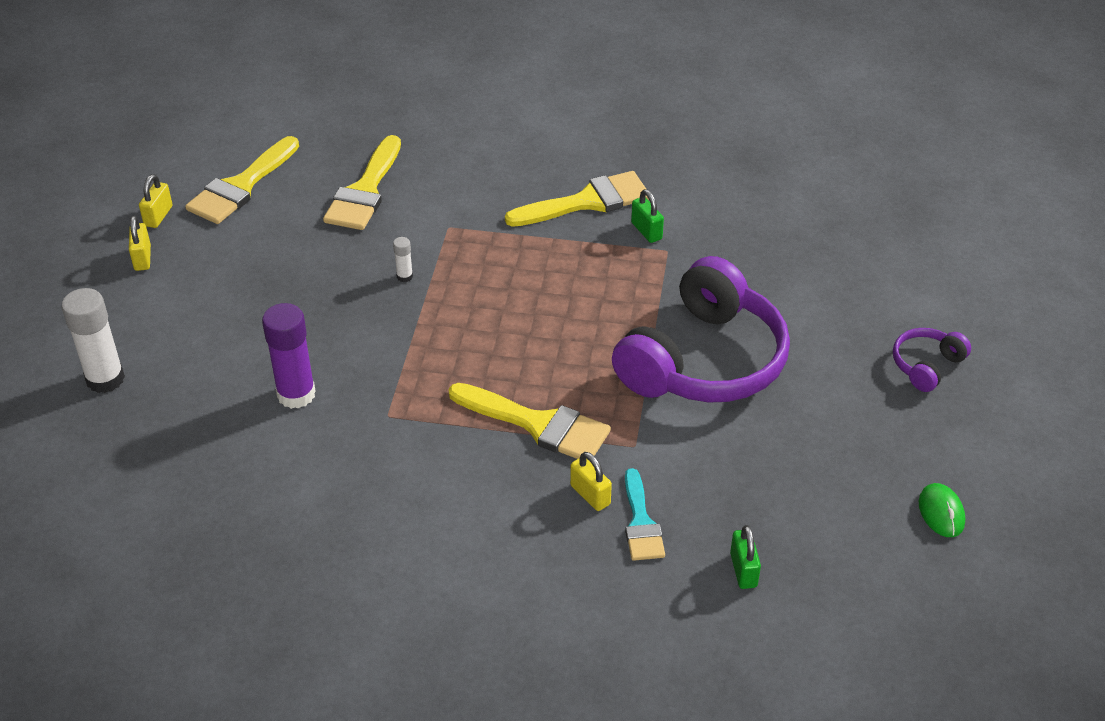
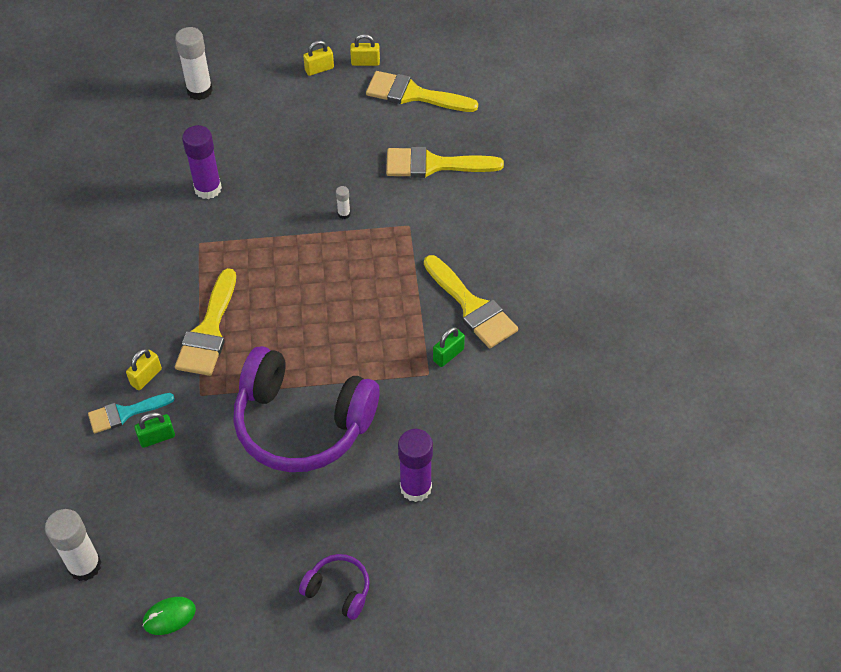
camera: 75 degrees right, 10 degrees up
(743, 570) = (90, 485): green padlock -> green padlock (157, 437)
(811, 286) = (415, 487): none -> purple glue stick
(860, 587) = (84, 565): none -> white glue stick

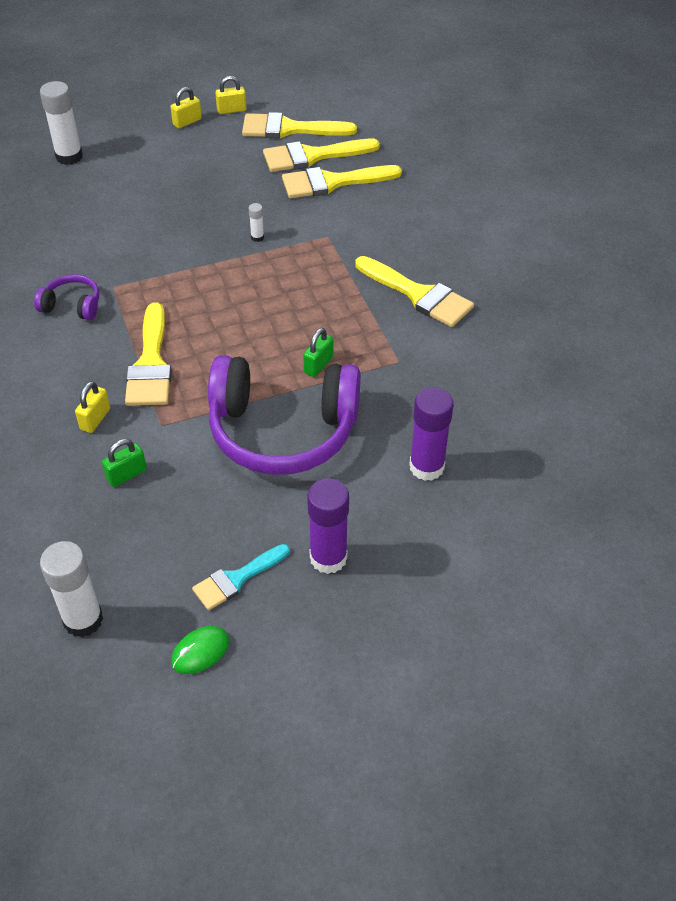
camera: 15 degrees left, 5 degrees down
(125, 413) = (82, 458): turquoise brush -> turquoise brush (237, 579)
(208, 189) = (106, 238): purple glue stick -> purple glue stick (328, 558)
(338, 590) = (382, 582): purple headphones -> purple headphones (72, 305)
(425, 130) = (313, 156): none -> yellow brush
(448, 355) = (412, 340): green padlock -> green padlock (318, 365)

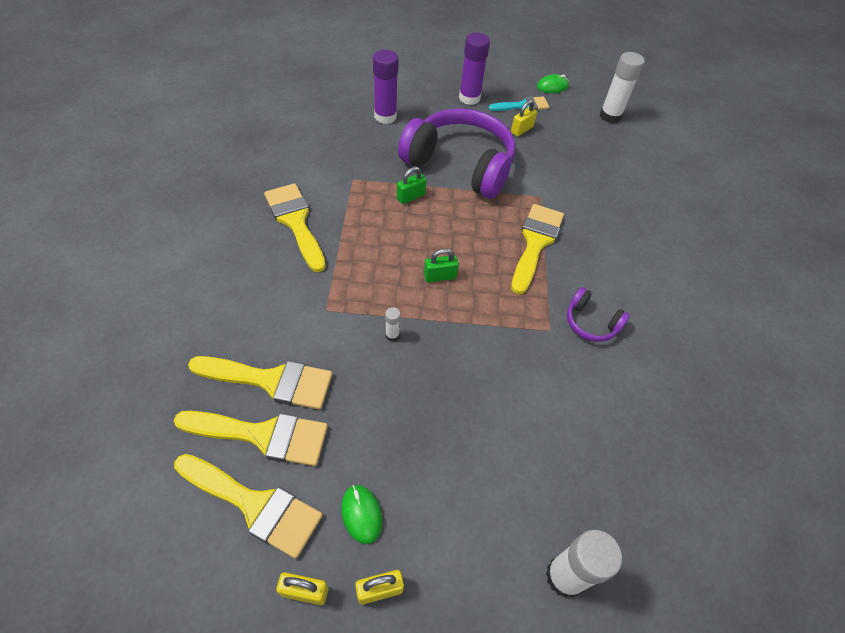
camera: 160 degrees left, 5 degrees up
(95, 419) = (586, 216): yellow padlock -> yellow padlock (521, 130)
(126, 474) = (571, 174): green padlock -> green padlock (439, 276)
(217, 144) = (361, 514): none -> green mouse

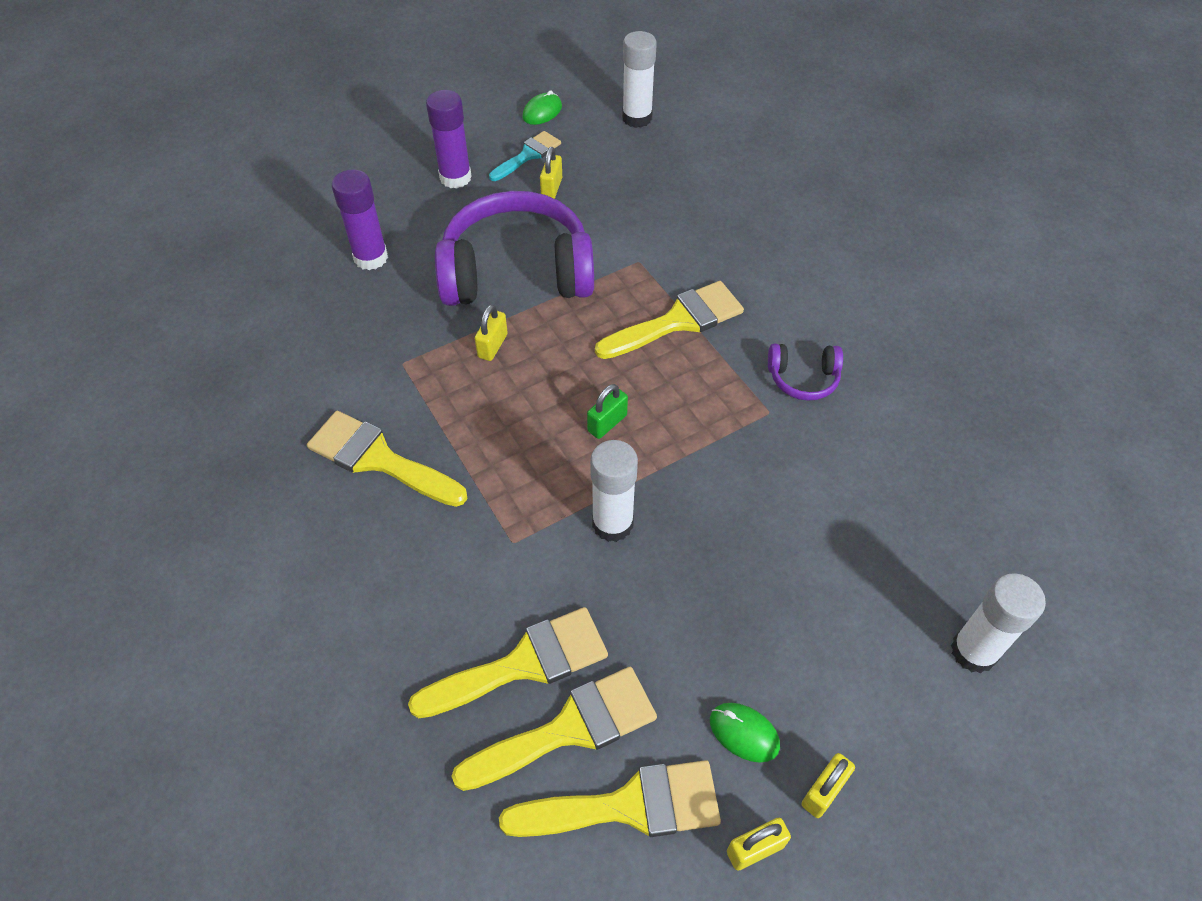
camera: 30 degrees left, 0 degrees up
(392, 335) = (612, 523): white glue stick -> white glue stick, size x2.18
(411, 197) = (492, 346): green padlock -> yellow padlock
(535, 243) = (677, 321): yellow brush -> yellow brush turned 75 degrees clockwise

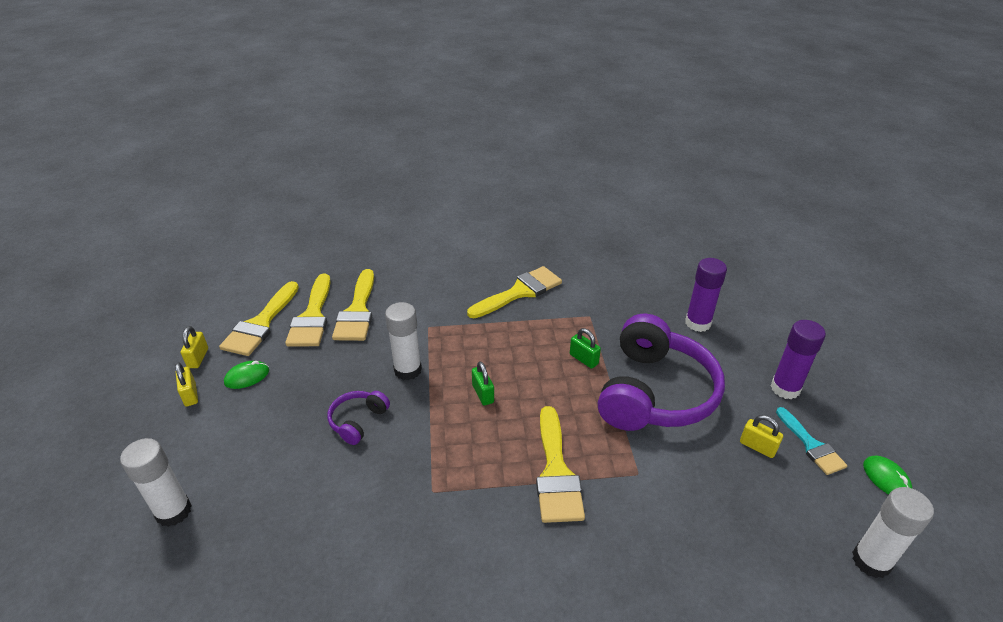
camera: 115 degrees right, 15 degrees down
(492, 346) = (583, 359): yellow padlock -> green padlock
(803, 379) = (448, 532): purple headphones -> purple headphones (358, 421)

